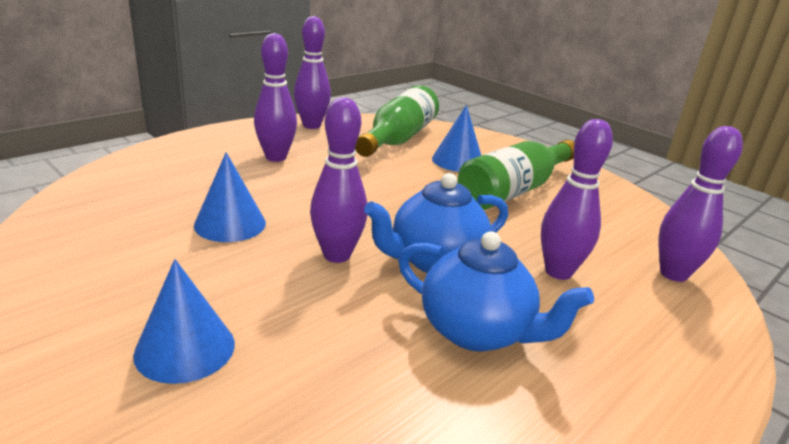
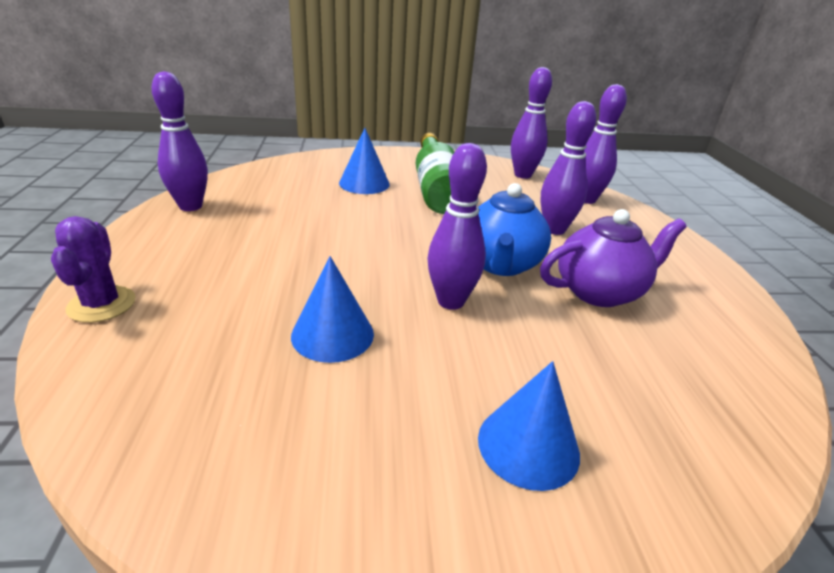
camera: 50 degrees left, 5 degrees up
(174, 149) = (102, 304): none -> purple cactus
(276, 157) = (229, 253): purple bowling pin -> purple bowling pin (522, 175)
(398, 139) = (288, 185): green bottle -> none
(476, 331) = (599, 292): blue teapot -> purple teapot

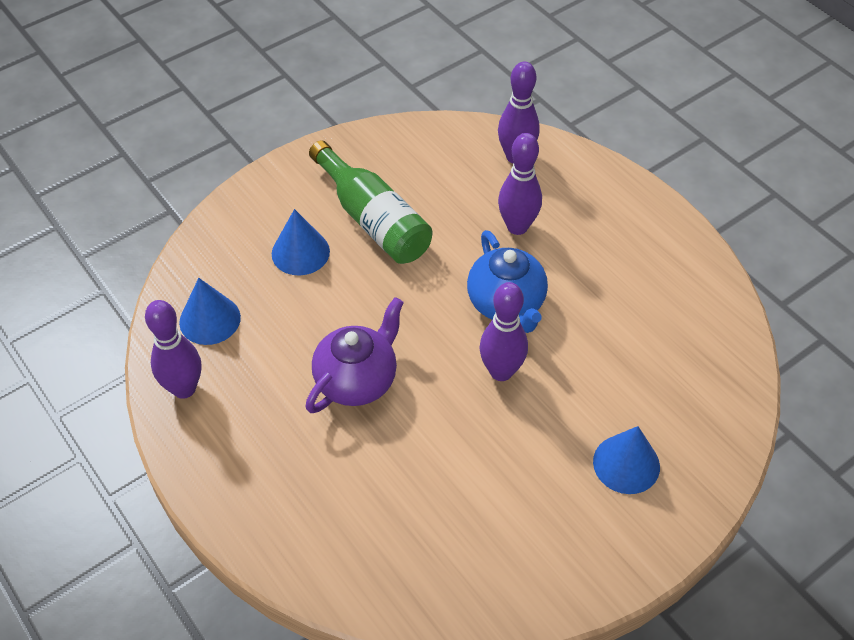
camera: 30 degrees left, 20 degrees up
(102, 304) = (266, 533): purple cactus -> none
(332, 334) = (450, 454): blue cone -> blue cone (210, 319)
(522, 175) = (433, 143): purple bowling pin -> none
(599, 292) = (594, 294): purple teapot -> purple teapot (357, 380)

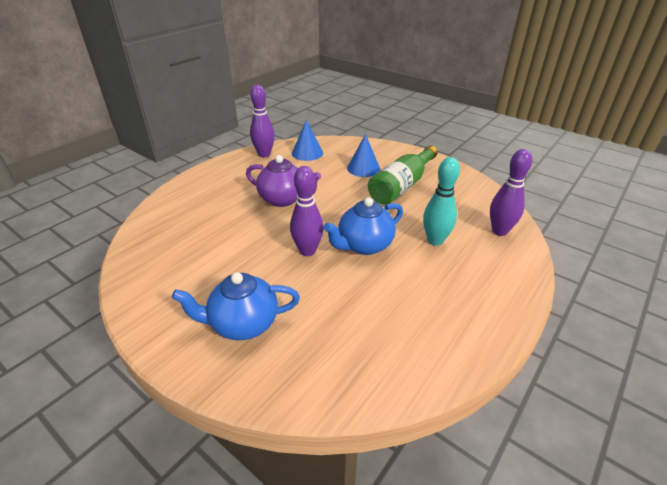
camera: 75 degrees right, 15 degrees down
(517, 227) = (435, 241): purple bowling pin -> turquoise bowling pin
(626, 464) = (243, 324): blue cone -> blue teapot

